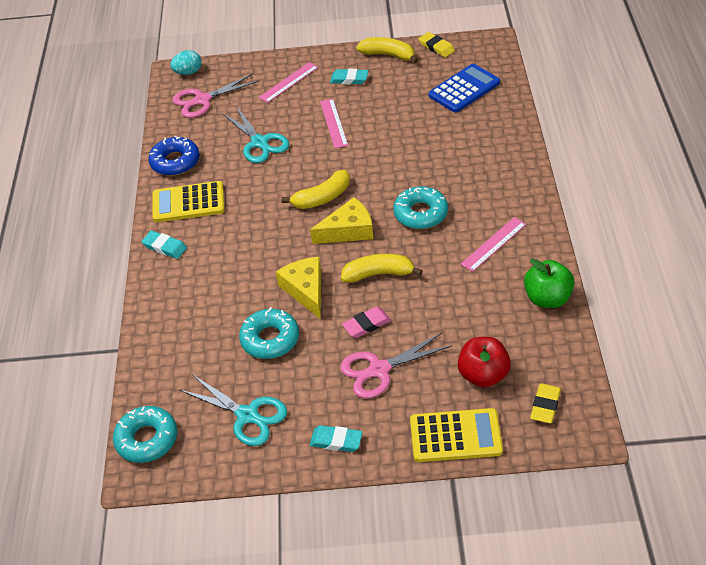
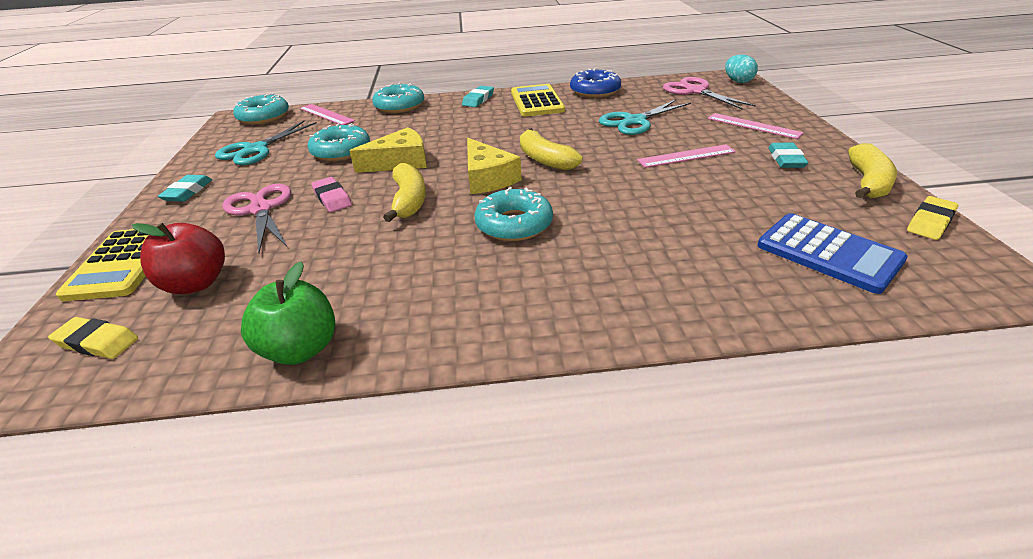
camera: 85 degrees right, 10 degrees down
(159, 311) = (399, 106): none -> turquoise donut
(493, 244) = (440, 290): pink ruler -> pink ruler (326, 114)

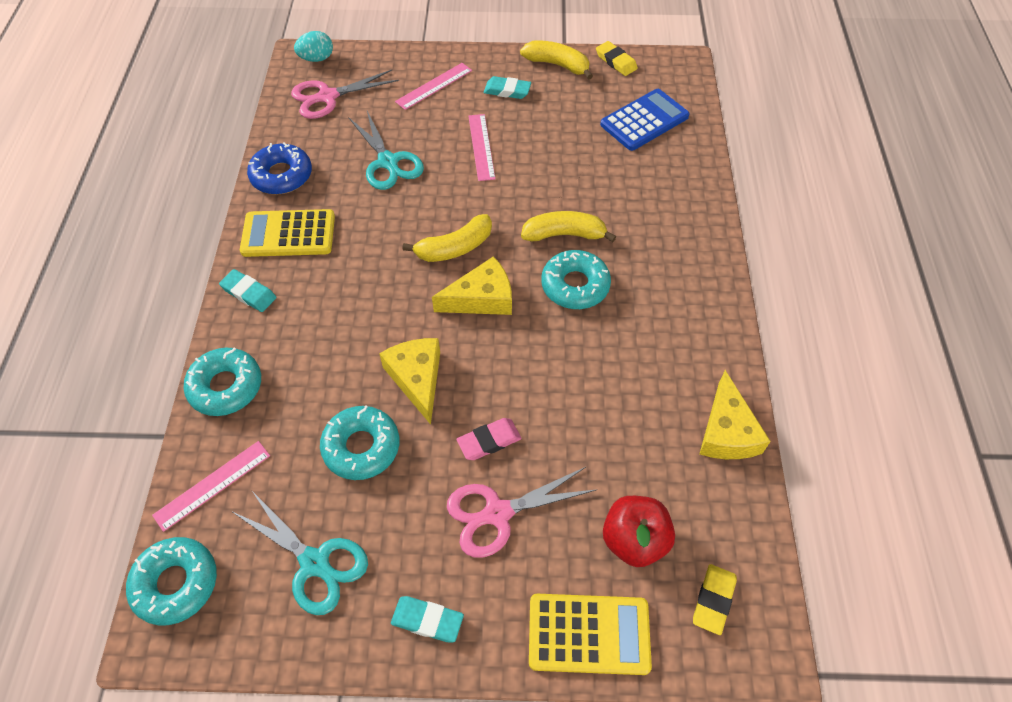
camera: 85 degrees left, 20 degrees up
(301, 349) = (727, 431): green apple -> yellow cheese
(409, 201) = (513, 367): yellow banana -> yellow banana (564, 234)

